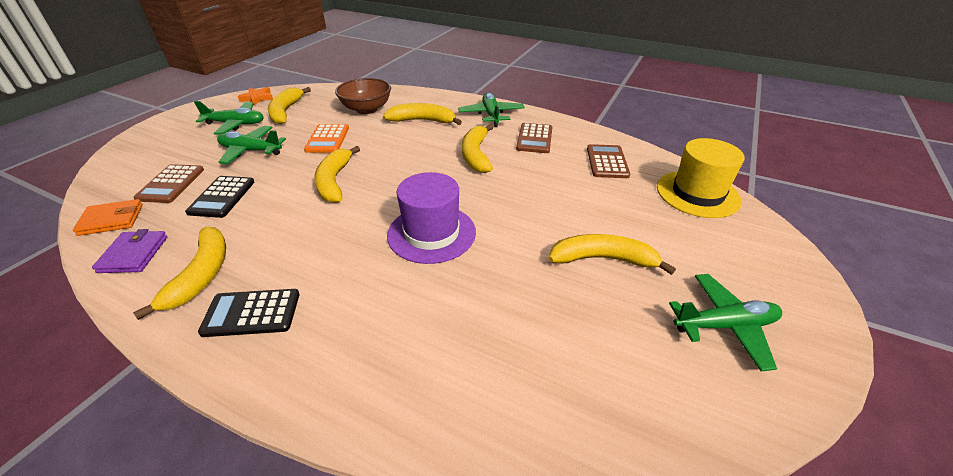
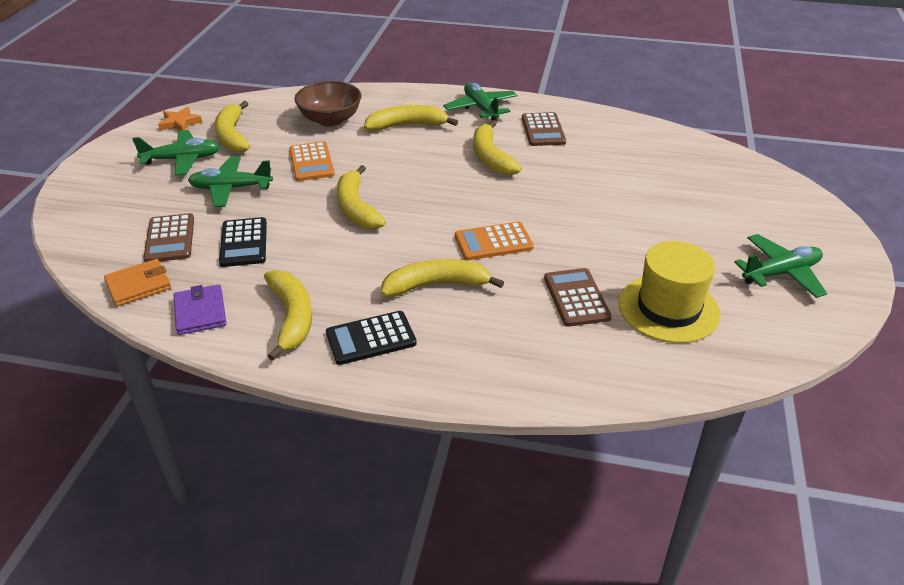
camera: 15 degrees left, 0 degrees up
(431, 233) = (493, 242): purple hat -> orange calculator
(602, 259) = (663, 238): yellow banana -> yellow banana (436, 285)
(607, 162) = (628, 145): brown calculator -> brown calculator (576, 298)
(697, 194) = (725, 165): yellow hat -> yellow hat (668, 308)

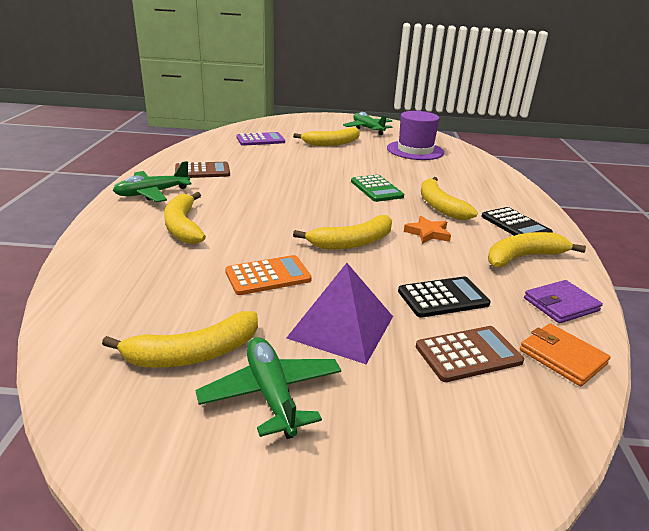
camera: 100 degrees left, 10 degrees down
(180, 123) = (133, 433): orange star -> orange star (428, 233)
(231, 188) = (341, 326): green plane -> purple pyramid
(330, 120) = (157, 274): brown bowl -> none
(490, 157) = (250, 189): yellow banana -> yellow banana (332, 143)
(493, 242) = (376, 189): orange calculator -> green calculator
(576, 298) = (422, 169): brown calculator -> none
(668, 308) = (415, 150): yellow hat -> purple hat
(671, 167) = (260, 140): none -> purple calculator

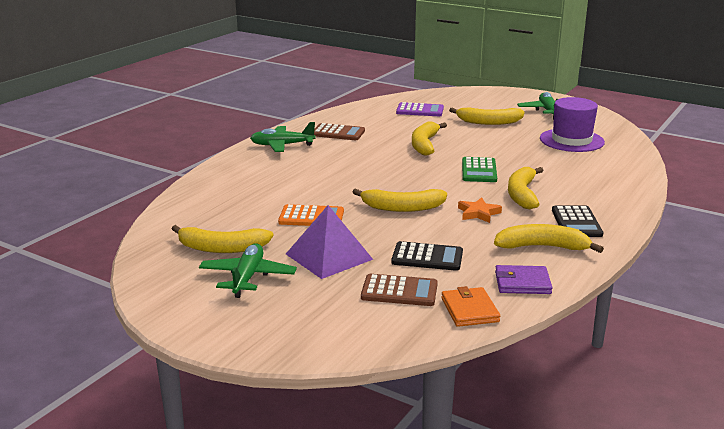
camera: 30 degrees right, 5 degrees down
(183, 226) = (283, 173): yellow banana -> yellow banana (424, 145)

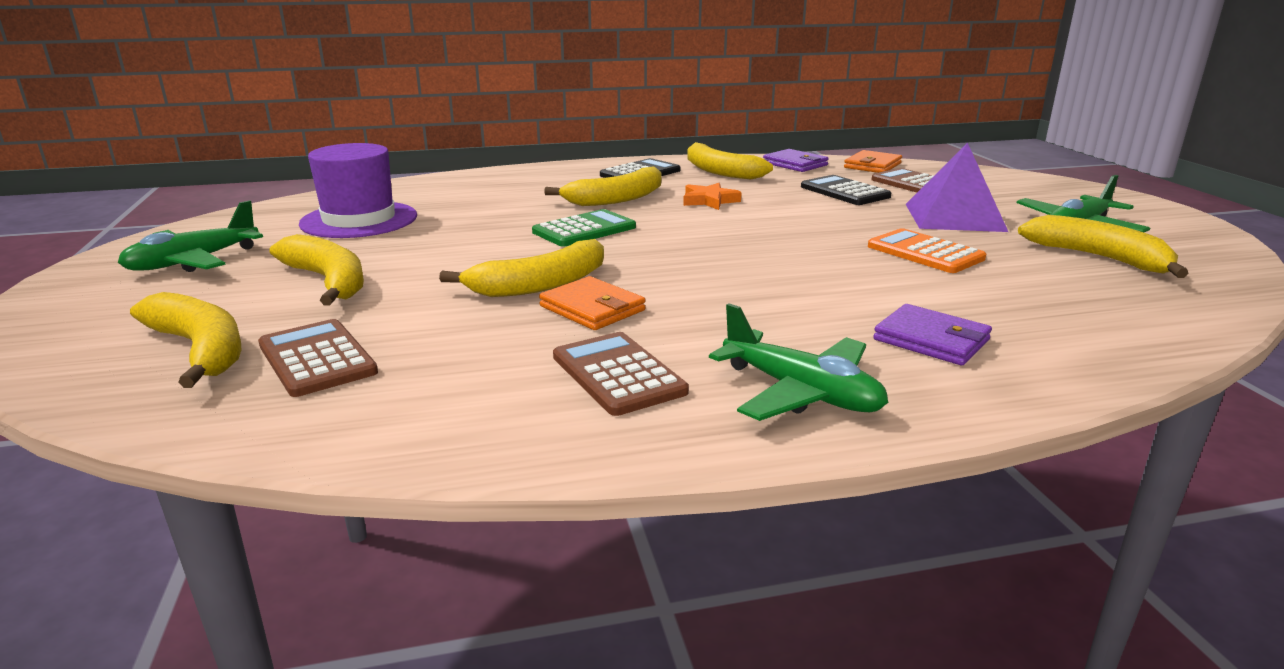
camera: 135 degrees left, 0 degrees up
(262, 173) = (931, 340): none -> purple wallet
(388, 144) = (592, 308): none -> orange wallet
(402, 208) = (782, 227): yellow banana -> yellow banana (201, 349)
(420, 110) = (316, 359): purple calculator -> brown calculator

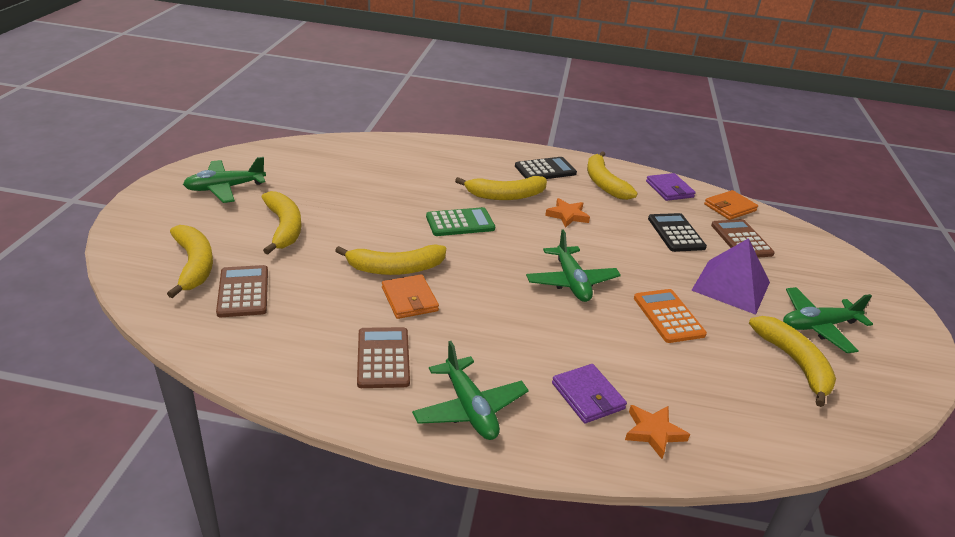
camera: 20 degrees right, 10 degrees up
(359, 220) = (333, 173): purple hat -> none
(781, 249) = (571, 282): none -> green plane
(1049, 351) = (653, 432): none -> orange star

